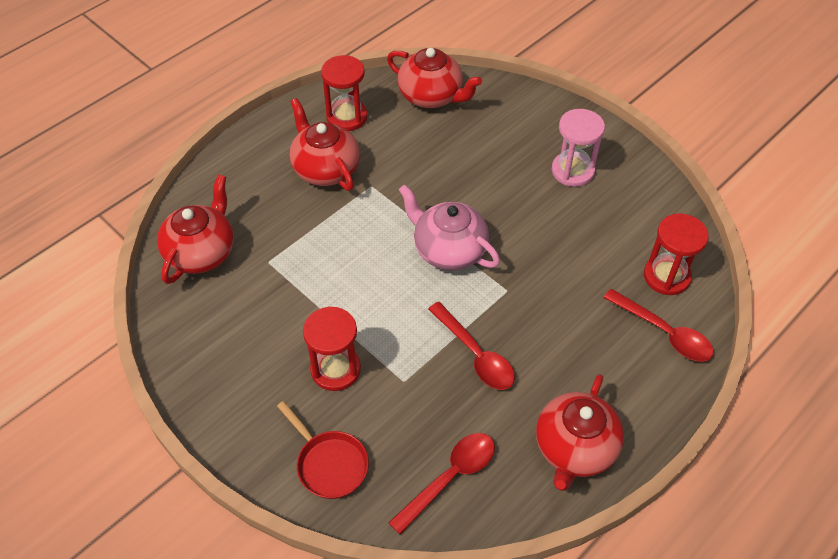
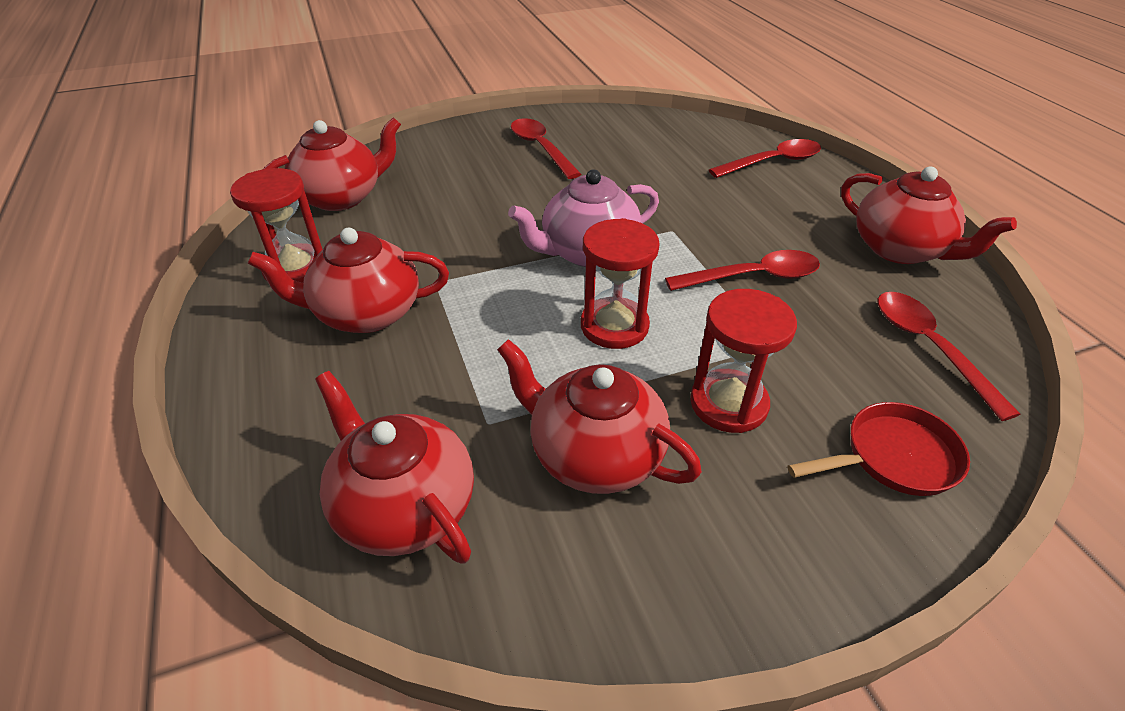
camera: 65 degrees left, 10 degrees down
(267, 316) = (594, 454): none -> red teapot
(572, 171) = (541, 148): pink hourglass -> red spoon
(666, 276) = (707, 142): red hourglass -> red hourglass (614, 326)

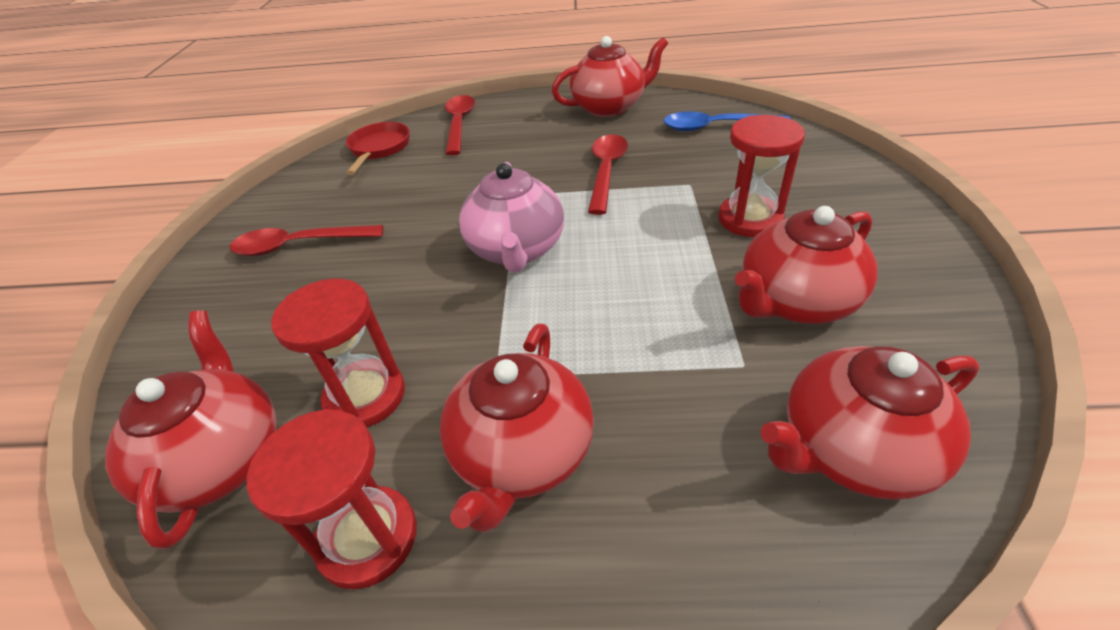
camera: 65 degrees left, 0 degrees up
(614, 326) = (635, 256): red hourglass -> red hourglass (365, 396)
(893, 457) = (814, 168): red pan -> red pan (379, 149)
(929, 348) = (716, 127): red spoon -> blue spoon

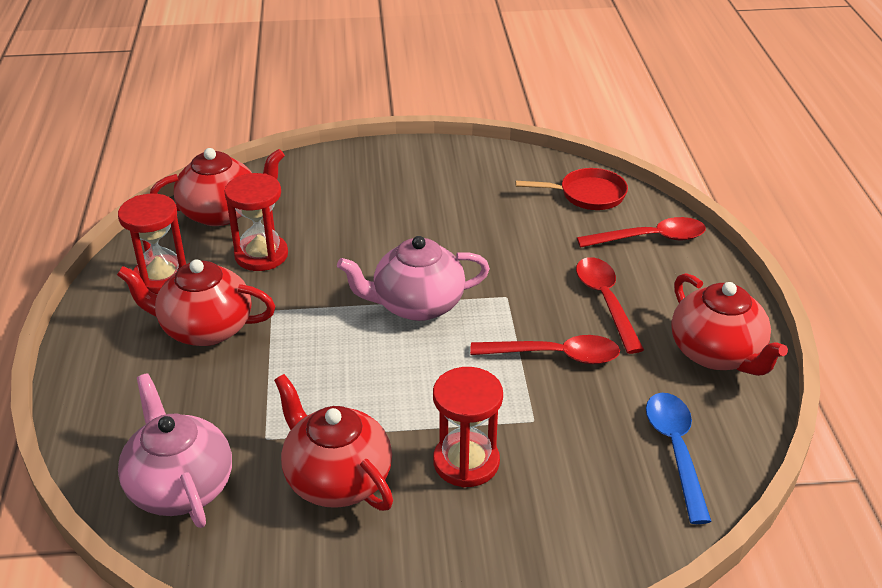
camera: 80 degrees right, 5 degrees down
(299, 245) = (425, 187): red spoon -> red spoon (605, 301)
(852, 450) = (180, 486): red teapot -> pink teapot

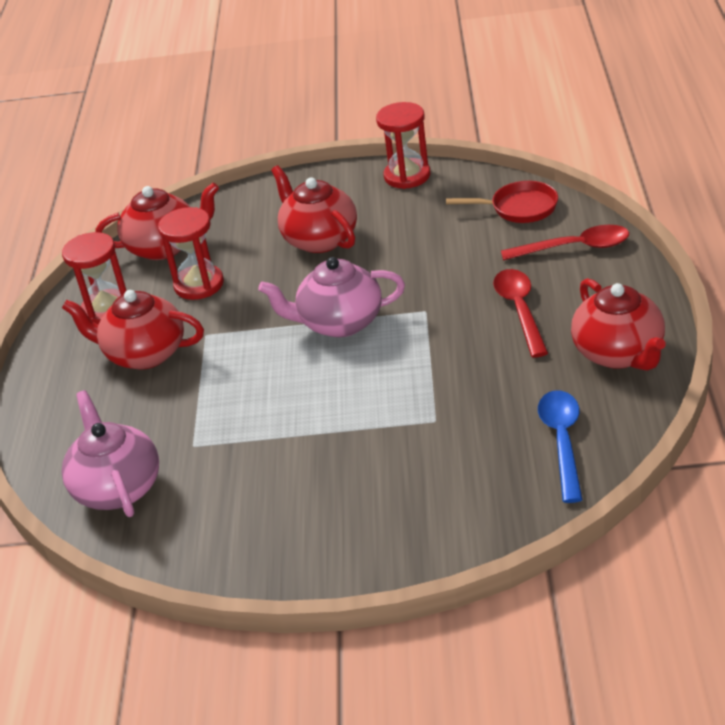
camera: 10 degrees right, 0 degrees up
(336, 479) = (252, 477): red teapot -> red teapot (319, 239)
(466, 462) = (368, 459): red hourglass -> red hourglass (407, 176)
(555, 355) = (463, 362): red spoon -> none

